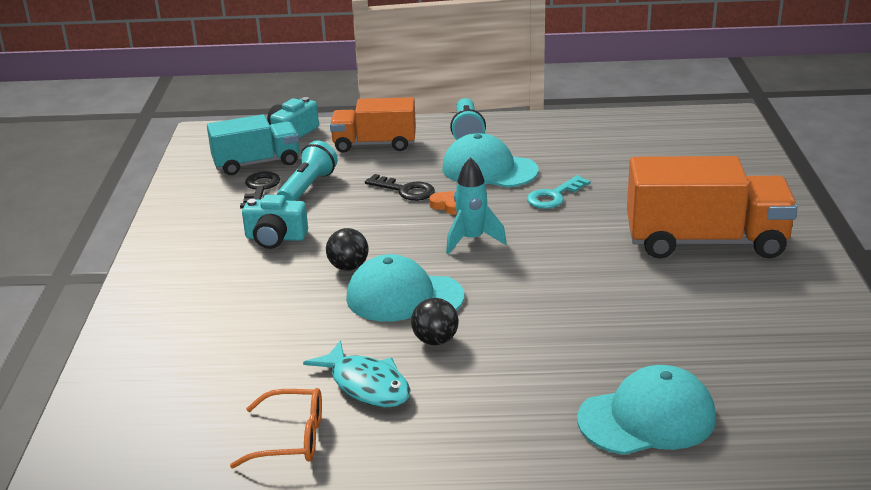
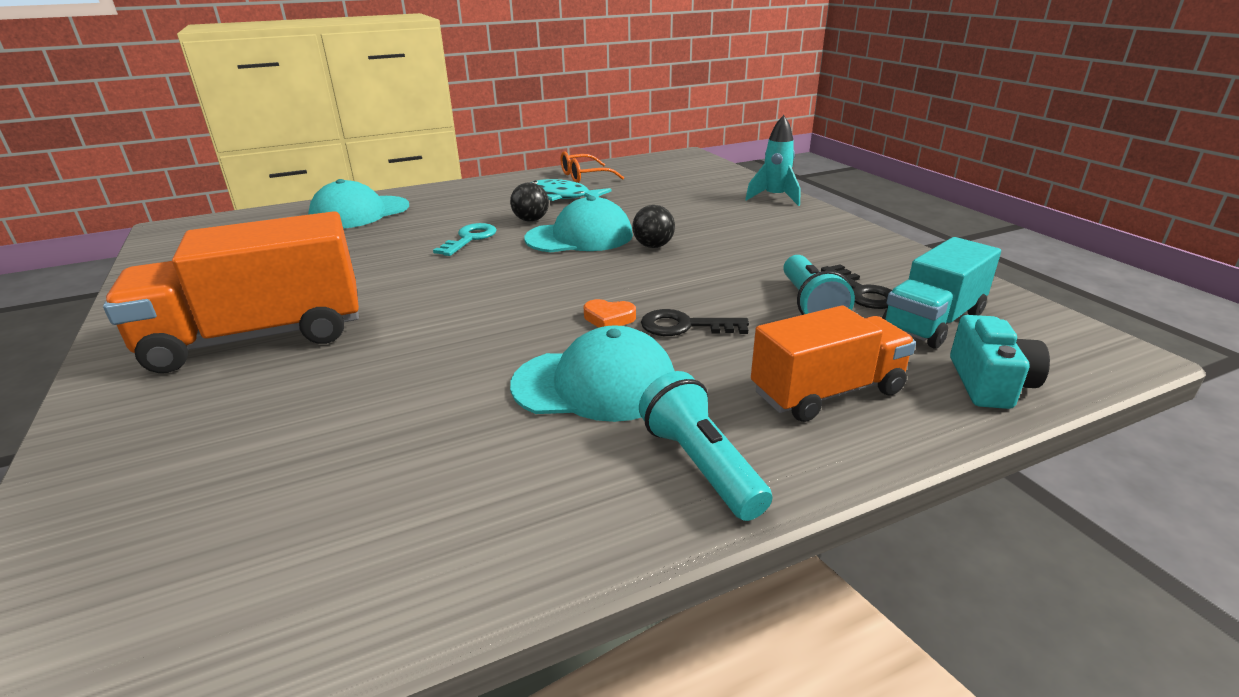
camera: 155 degrees right, 0 degrees up
(275, 238) = (756, 253): turquoise camera -> none
(472, 240) = (551, 288): turquoise rocket -> turquoise rocket (774, 198)
(554, 196) = (472, 359): turquoise key -> turquoise key (470, 238)

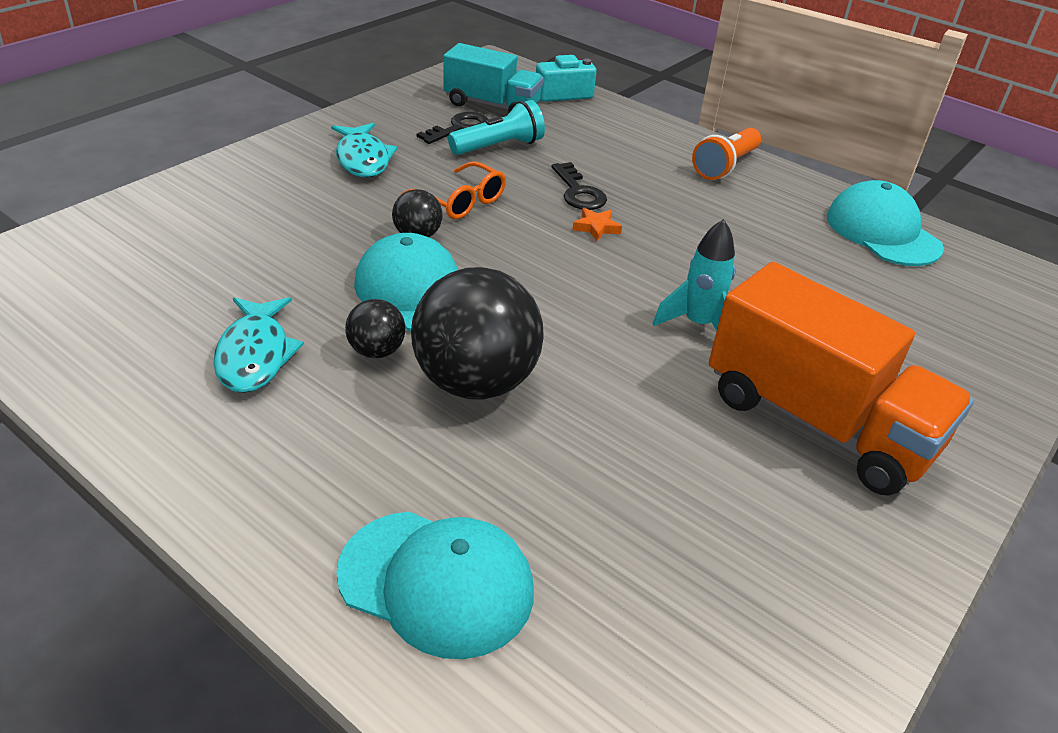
camera: 120 degrees left, 10 degrees up
(470, 238) = (475, 382): turquoise key -> black ball
(584, 176) = (125, 363): orange glasses -> orange glasses (461, 201)
(595, 384) = (690, 213): turquoise cap -> turquoise cap (882, 232)
(609, 318) = (596, 228): orange heart -> orange star
(700, 465) = (725, 166): turquoise flashlight -> orange flashlight
(774, 198) = (208, 180): turquoise rocket -> turquoise rocket (698, 325)
(796, 243) = (363, 159): none -> turquoise fish
(827, 392) = (618, 136): orange truck -> none

